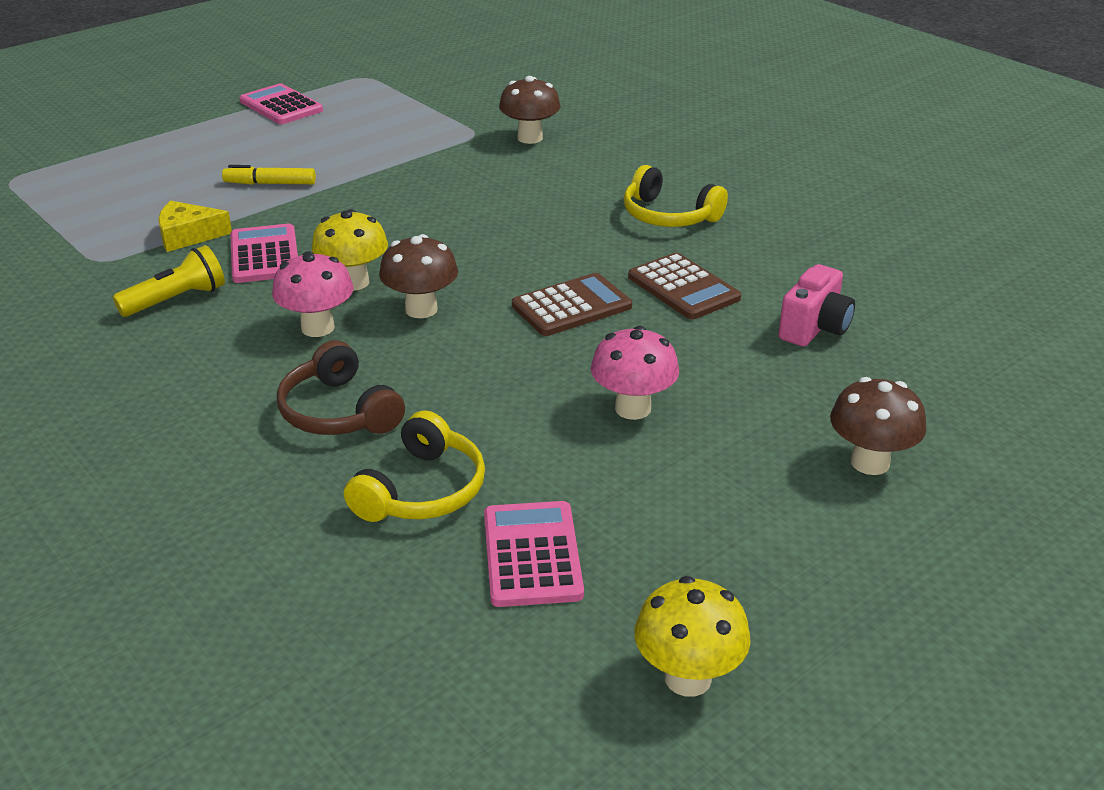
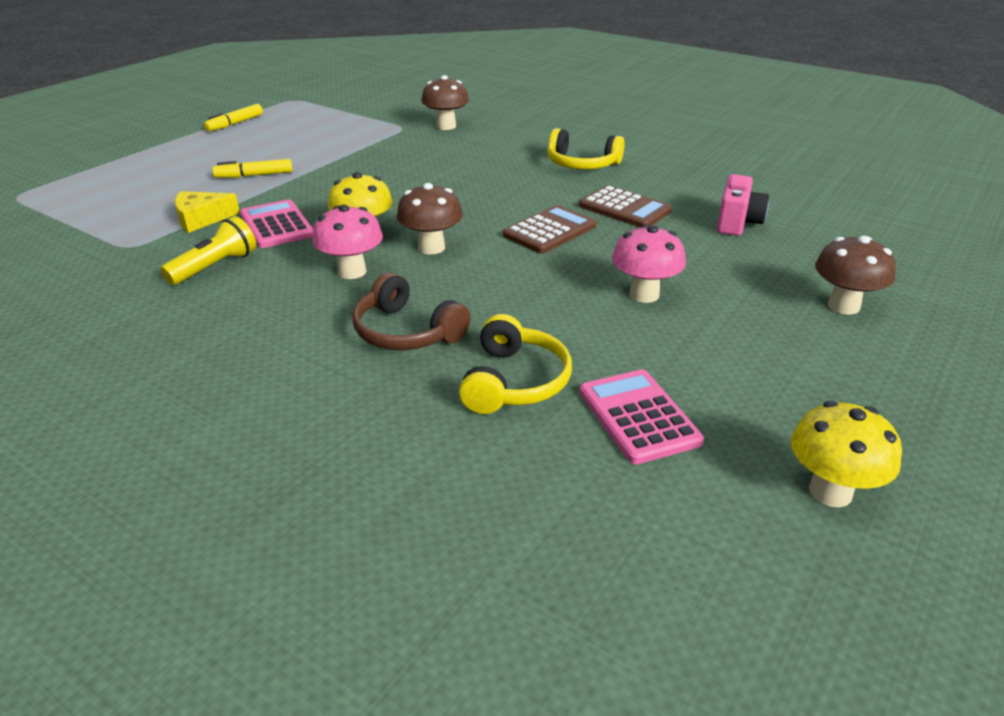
camera: 15 degrees left, 0 degrees up
(281, 106) = (235, 123): pink calculator -> yellow marker

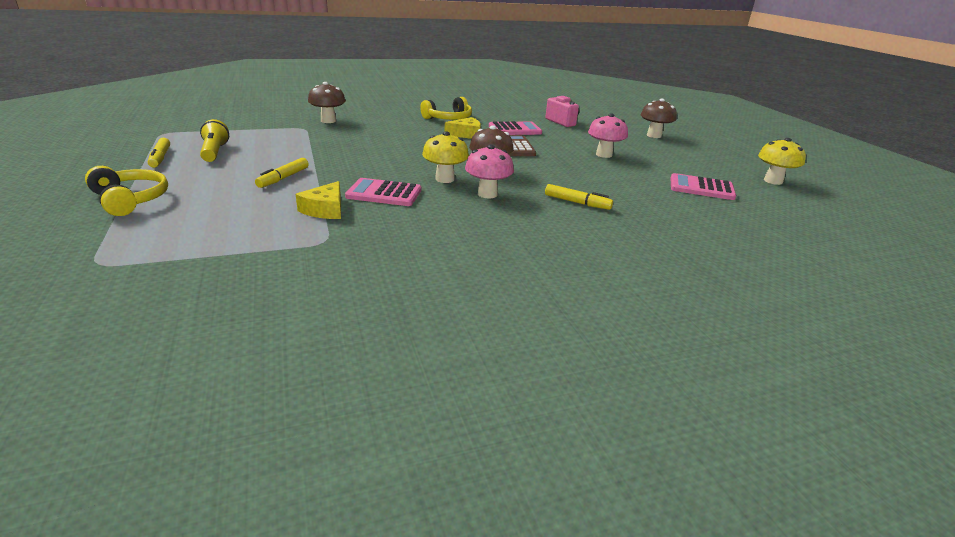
camera: 55 degrees left, 5 degrees down
(215, 267) = (415, 224): yellow flashlight -> yellow flashlight (214, 152)
(406, 332) = (577, 202): brown headphones -> yellow marker
(515, 382) = (651, 197): yellow headphones -> yellow headphones (130, 200)
(541, 192) = (466, 134): none -> yellow cheese
(625, 208) = (514, 129): brown calculator -> pink calculator

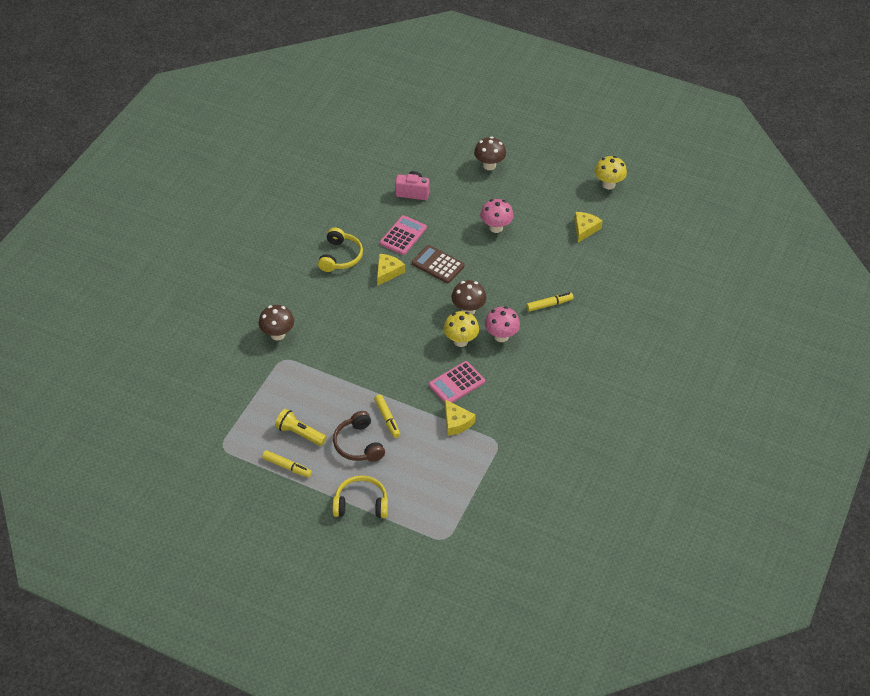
camera: 45 degrees left, 20 degrees up
(228, 176) = (358, 444): none -> brown headphones
(701, 188) = (585, 229): pink calculator -> yellow cheese

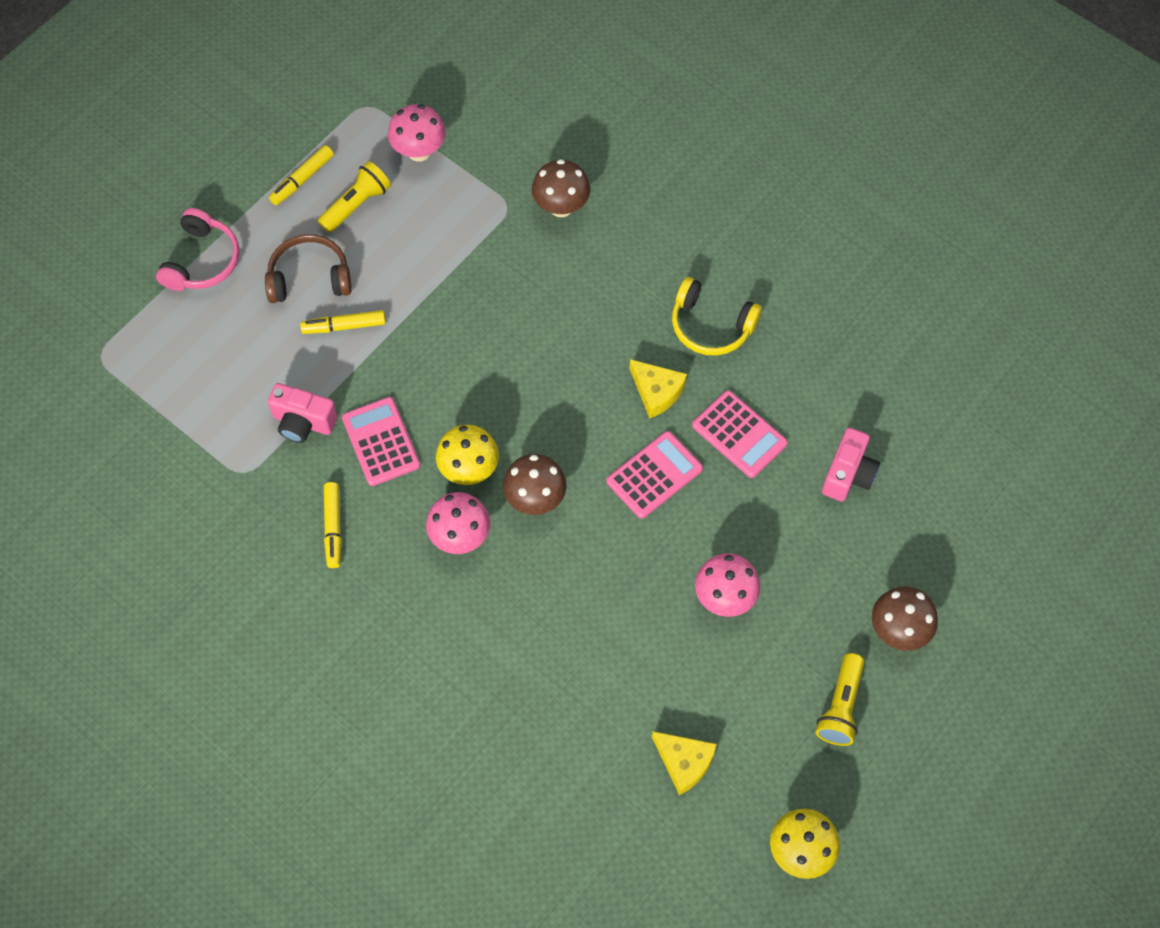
camera: 105 degrees right, 15 degrees up
(252, 411) = (419, 151): none -> pink mushroom
(361, 503) = (202, 261): yellow headphones -> pink headphones
(437, 265) = (654, 475): brown calculator -> pink calculator
(456, 422) = (303, 422): yellow cheese -> pink camera
(535, 180) = (840, 706): none -> yellow flashlight
(549, 304) = (510, 638): yellow marker -> yellow marker (333, 527)

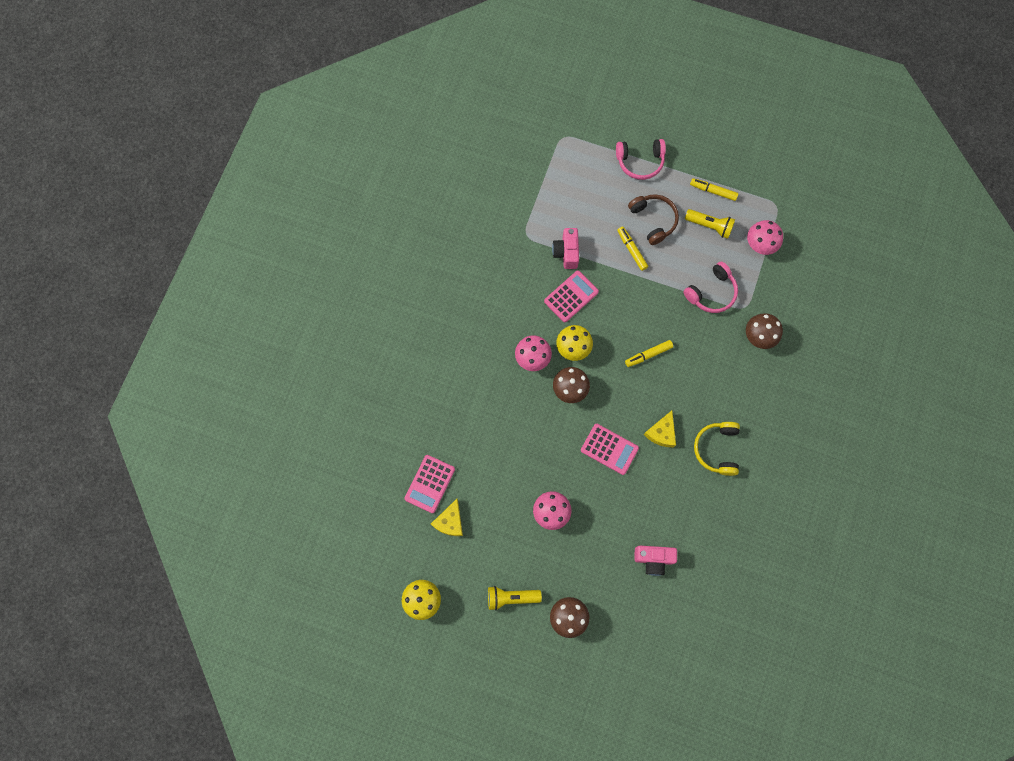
camera: 70 degrees right, 10 degrees up
(333, 527) = (513, 292): yellow marker -> yellow marker (648, 355)
(465, 242) = (711, 293): none -> pink headphones
(739, 434) = (653, 488): pink calculator -> pink calculator (430, 484)

